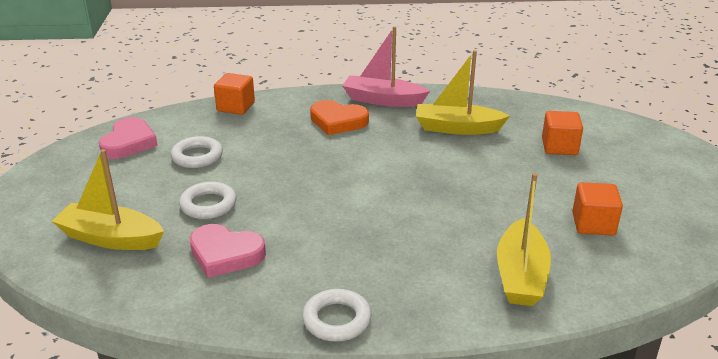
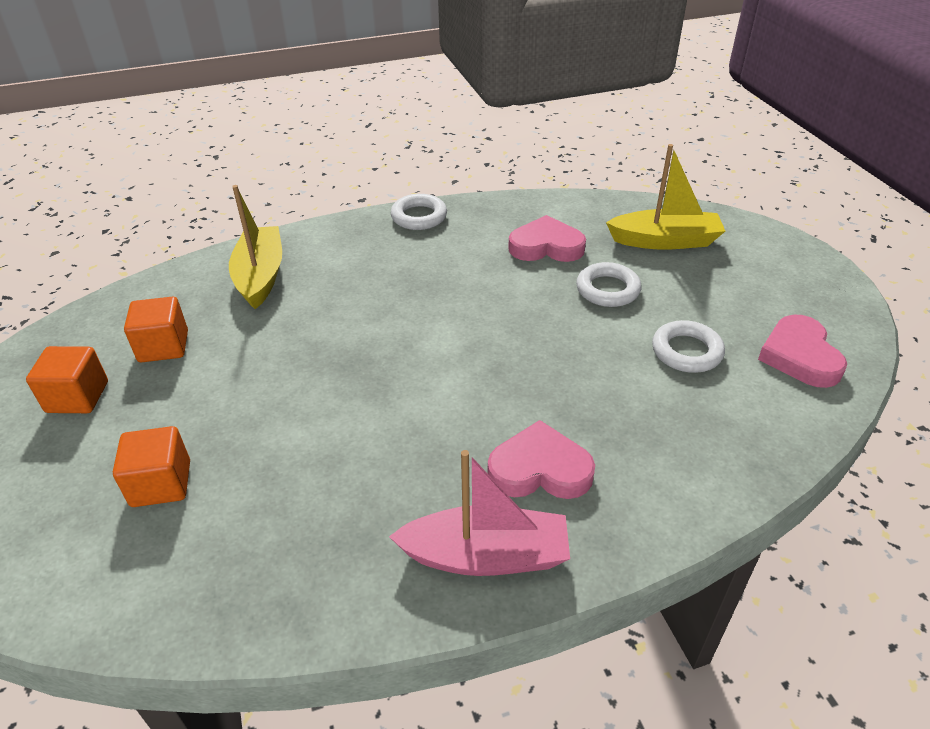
camera: 165 degrees right, 10 degrees up
(236, 107) = (733, 469): orange cube -> orange cube (77, 397)
(338, 121) = (540, 469): orange heart -> pink heart
(457, 128) = (332, 496): yellow boat -> none

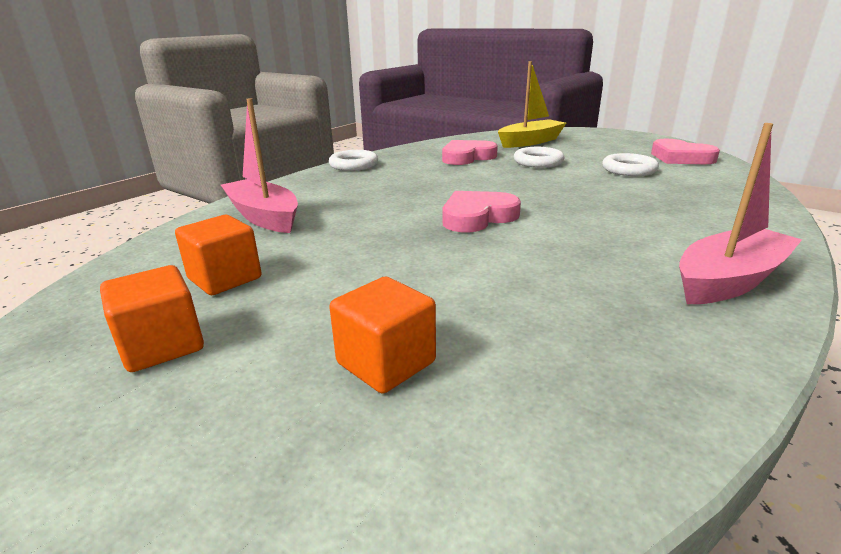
camera: 35 degrees left, 15 degrees down
(260, 276) = (264, 217): yellow boat -> pink boat
(540, 469) = (664, 232): pink heart -> pink heart (477, 217)

